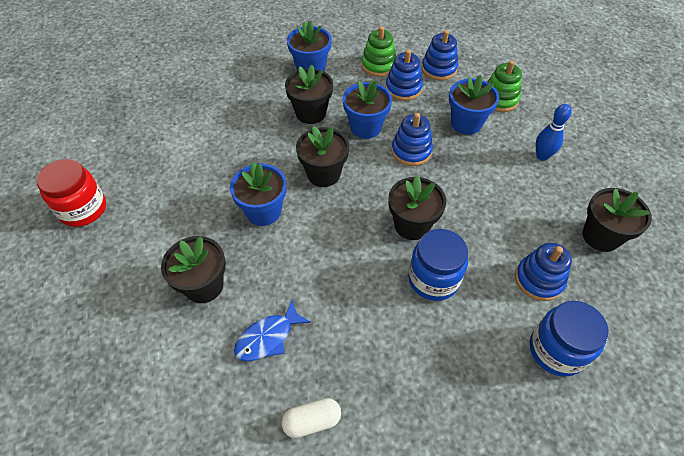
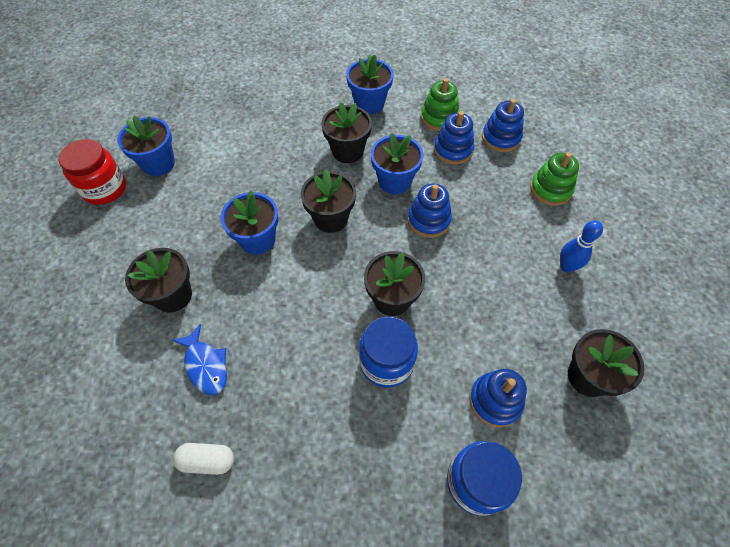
camera: 20 degrees right, 5 degrees up
(268, 337) = (205, 365): blue fish -> blue fish turned 105 degrees counterclockwise
(466, 123) = (501, 206): blue flower pot -> blue flower pot (158, 163)

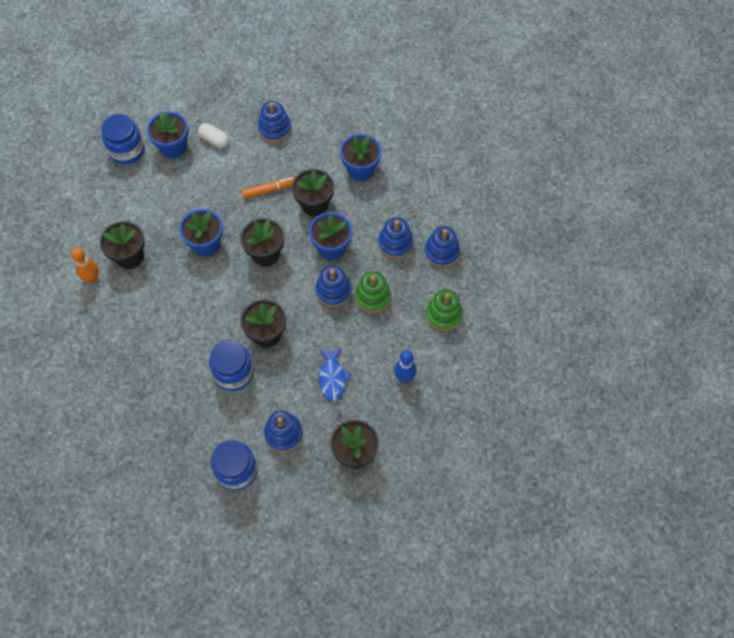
camera: 30 degrees right, 5 degrees up
(105, 189) = (127, 151): red jar -> blue jar
(137, 343) = (92, 278): none -> orange bowling pin
(205, 365) = (124, 314): blue fish -> blue fish (332, 378)
(207, 460) = (94, 372): white capsule -> white capsule (214, 140)
(259, 105) = (275, 129): none -> blue stacking toy
(291, 158) = (269, 190): none -> orange marker
(439, 118) = (406, 209): green stacking toy -> green stacking toy (372, 297)

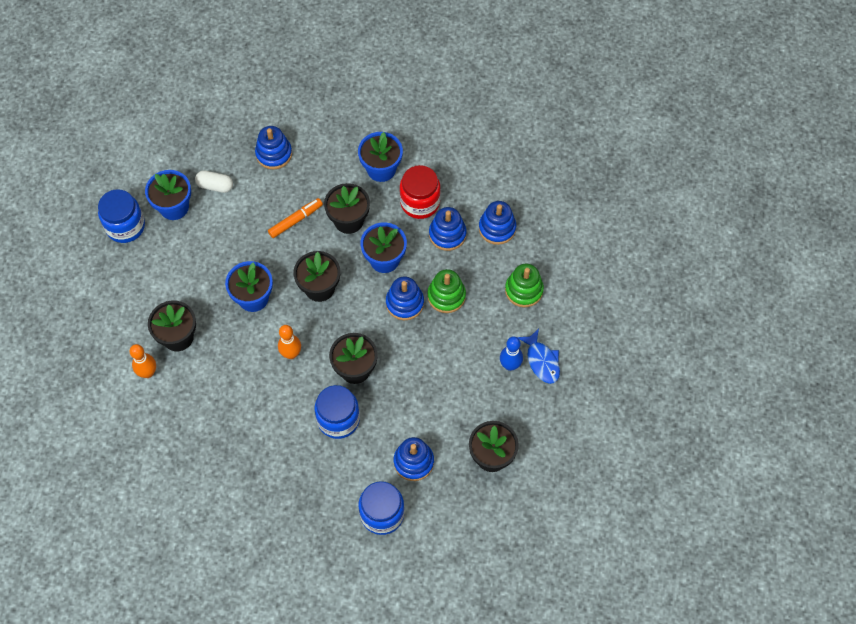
camera: 20 degrees left, 0 degrees up
(217, 302) = (291, 354): none -> orange bowling pin
(332, 378) = (439, 390): blue fish -> blue fish (542, 361)
(382, 208) = (420, 202): none -> red jar

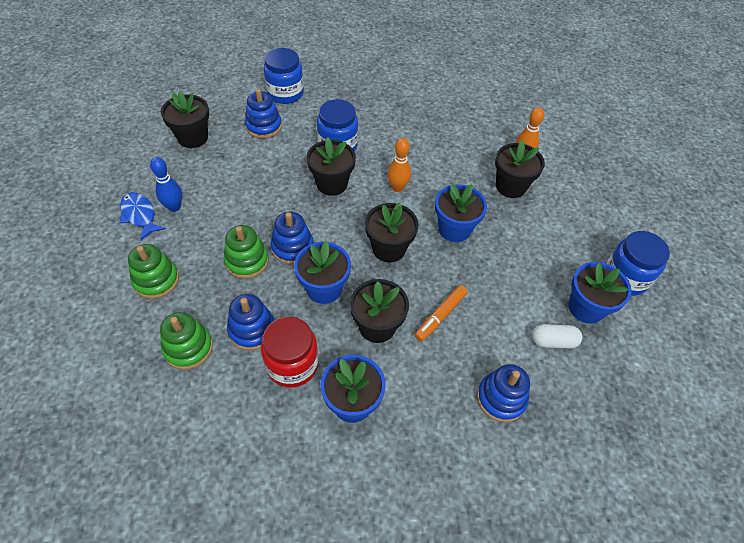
camera: 165 degrees right, 10 degrees down
(497, 228) = (188, 348): blue stacking toy -> green stacking toy

